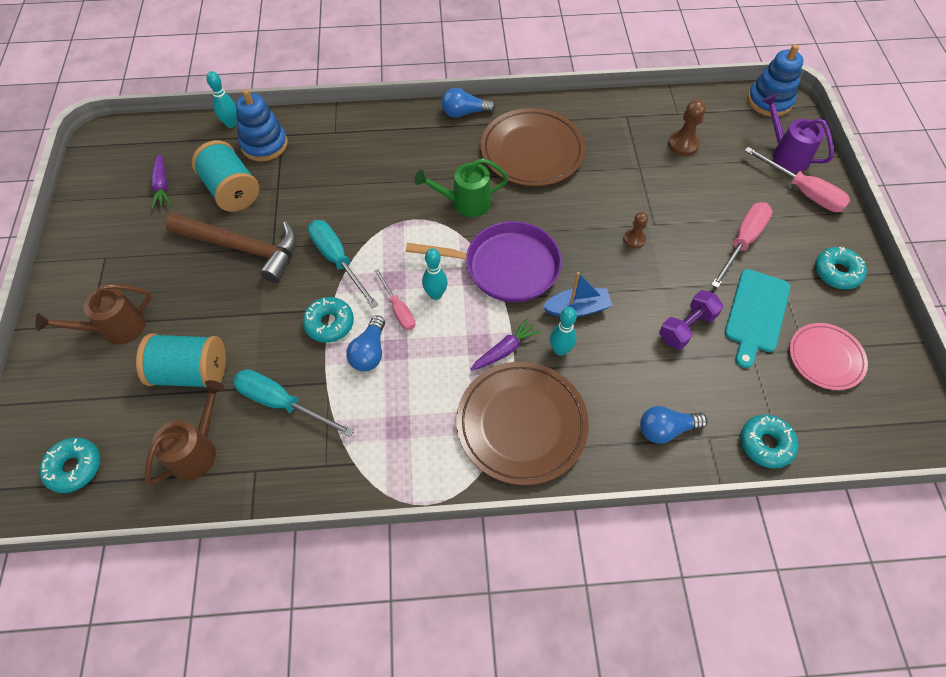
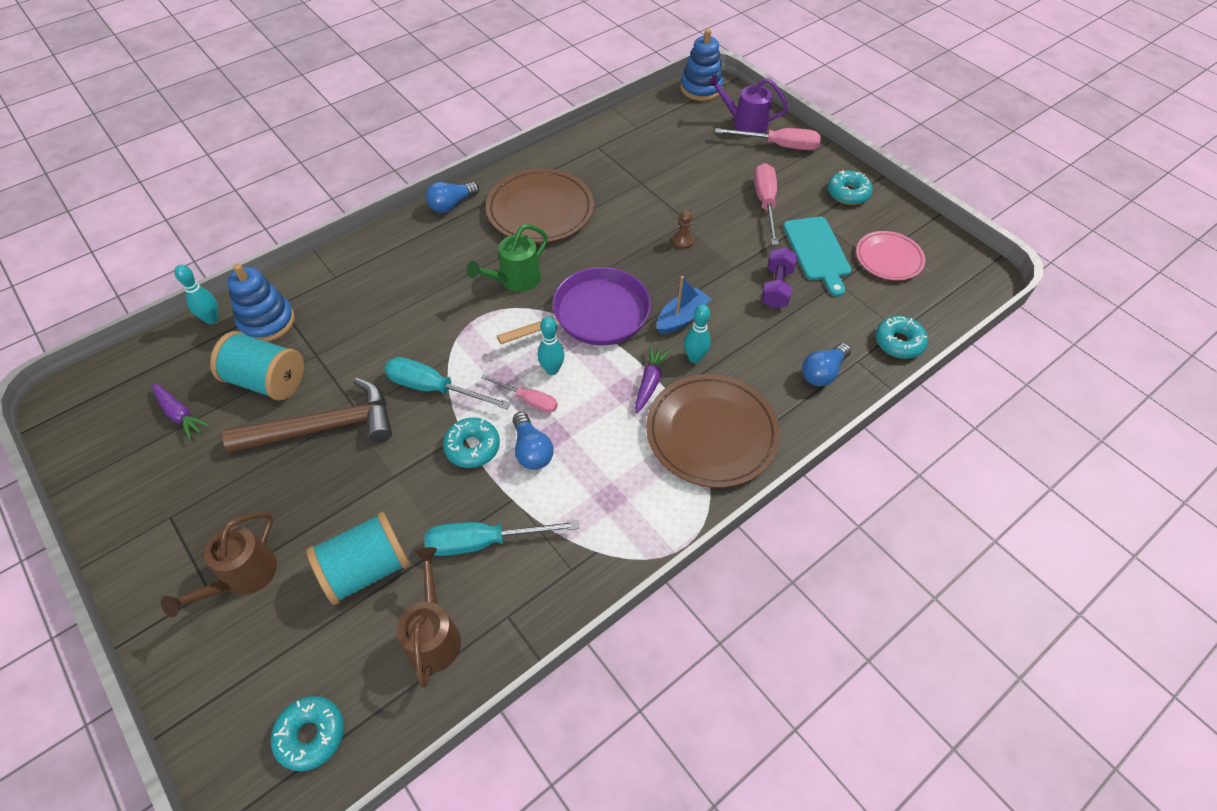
camera: 35 degrees left, 5 degrees down
(683, 144) = (661, 149): brown pawn -> none

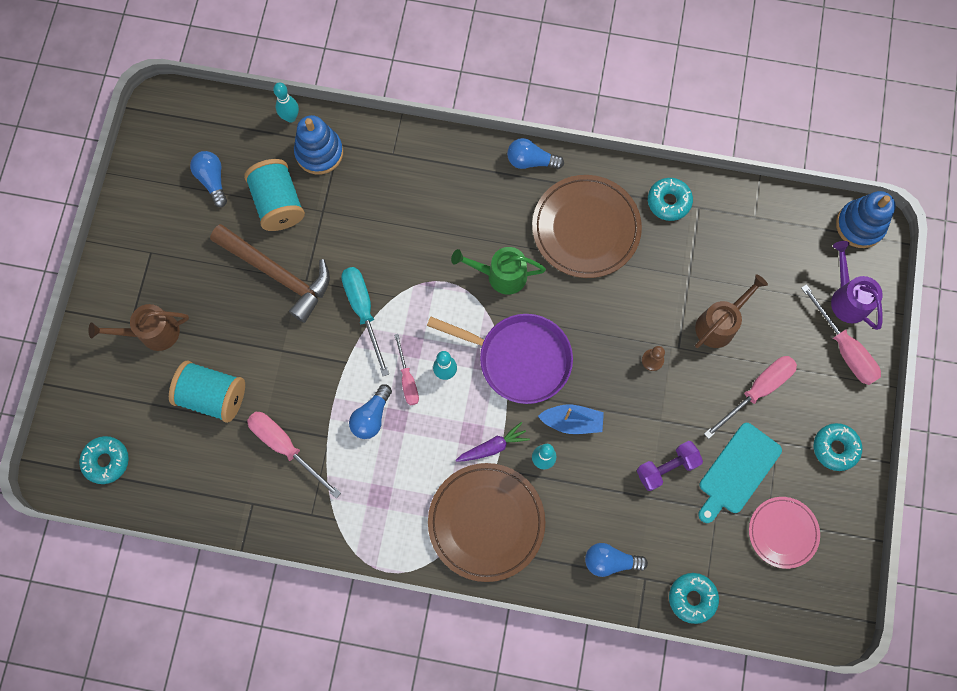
camera: 50 degrees right, 20 degrees up
(180, 414) = (212, 180): purple carrot -> blue light bulb
(433, 634) = (208, 472): brown watering can -> brown watering can (719, 323)
(472, 447) = (342, 378): turquoise donut -> turquoise donut (668, 202)
(484, 542) = (285, 447): turquoise screwdriver -> pink screwdriver

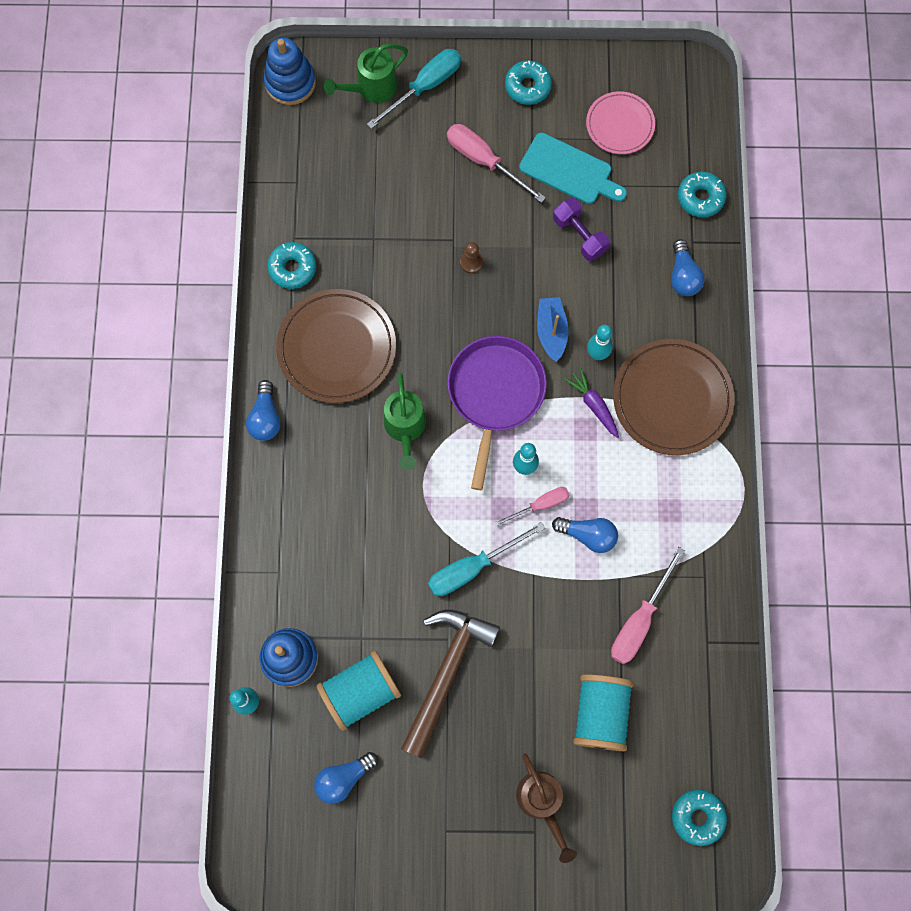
camera: 100 degrees left, 0 degrees up
(719, 323) = (420, 203): brown watering can -> none
(844, 348) = (425, 87): pink screwdriver -> turquoise screwdriver
(847, 298) = (371, 88): purple watering can -> green watering can

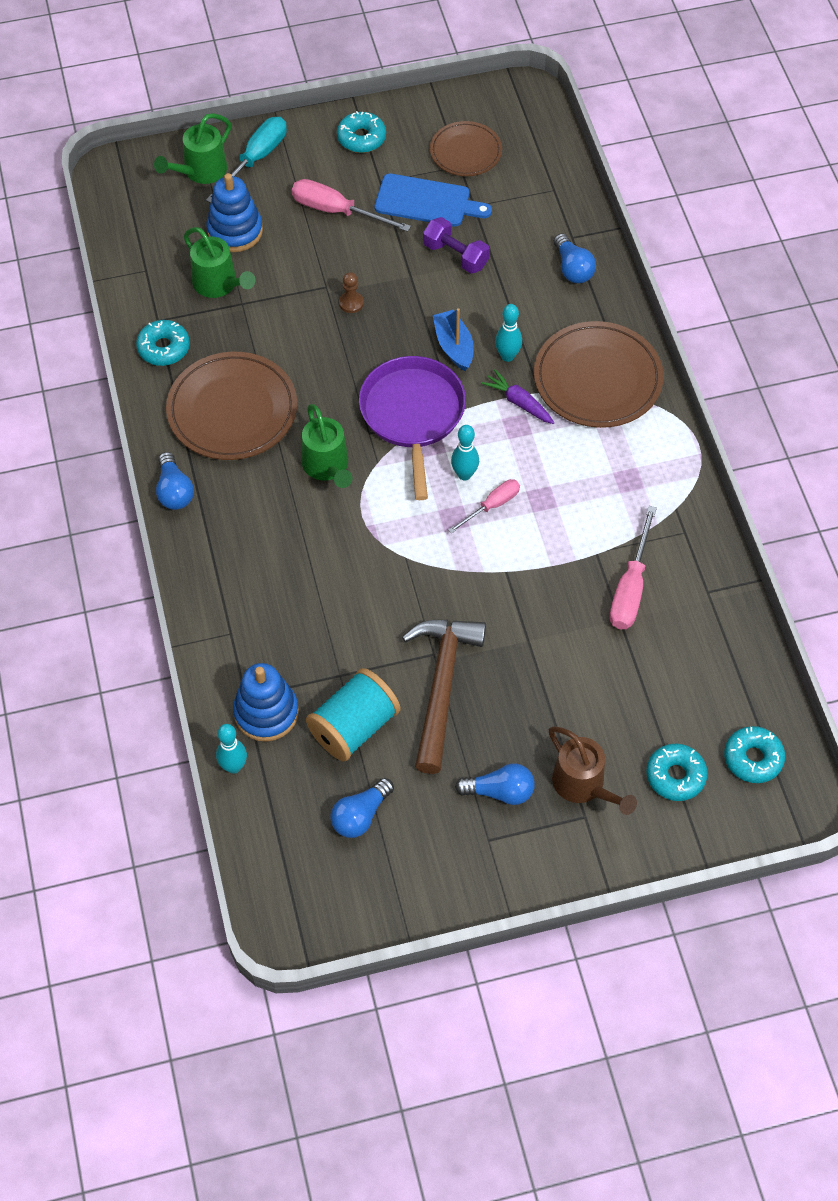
camera: 15 degrees left, 15 degrees down
(290, 82) = (113, 184): blue stacking toy -> blue stacking toy (235, 231)
(358, 214) = (219, 285): none -> green watering can
(472, 567) = (438, 580): turquoise screwdriver -> none
(569, 171) = (427, 202): turquoise cutting board -> blue cutting board
(588, 535) = (551, 522): blue light bulb -> blue light bulb (500, 791)
(600, 714) = (618, 685): turquoise spool -> none
(620, 125) = (465, 152): pink plate -> brown plate
(700, 198) = (567, 197): turquoise donut -> turquoise donut (675, 776)

